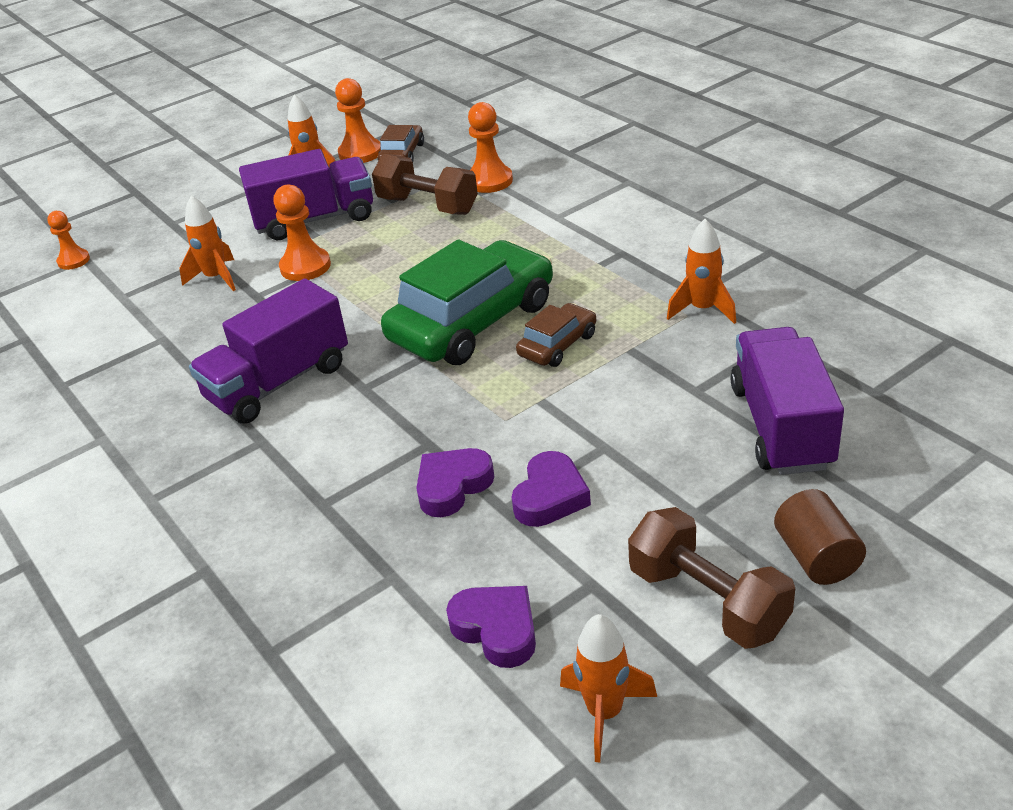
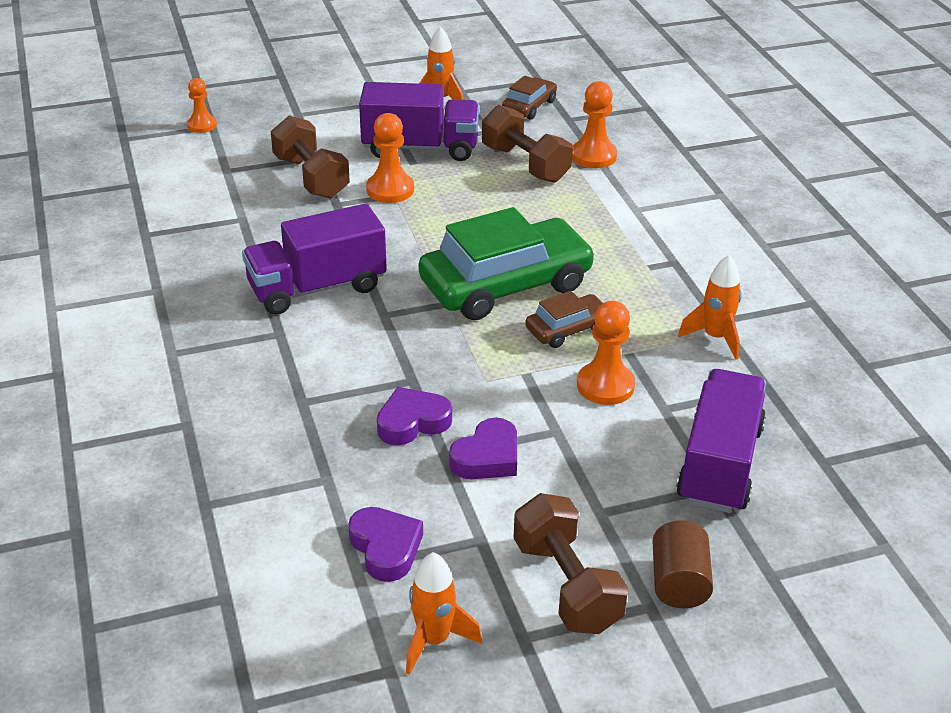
camera: 15 degrees right, 0 degrees up
(216, 278) = (311, 177): orange rocket -> brown dumbbell
(360, 153) = (492, 94): orange pawn -> orange pawn (605, 385)

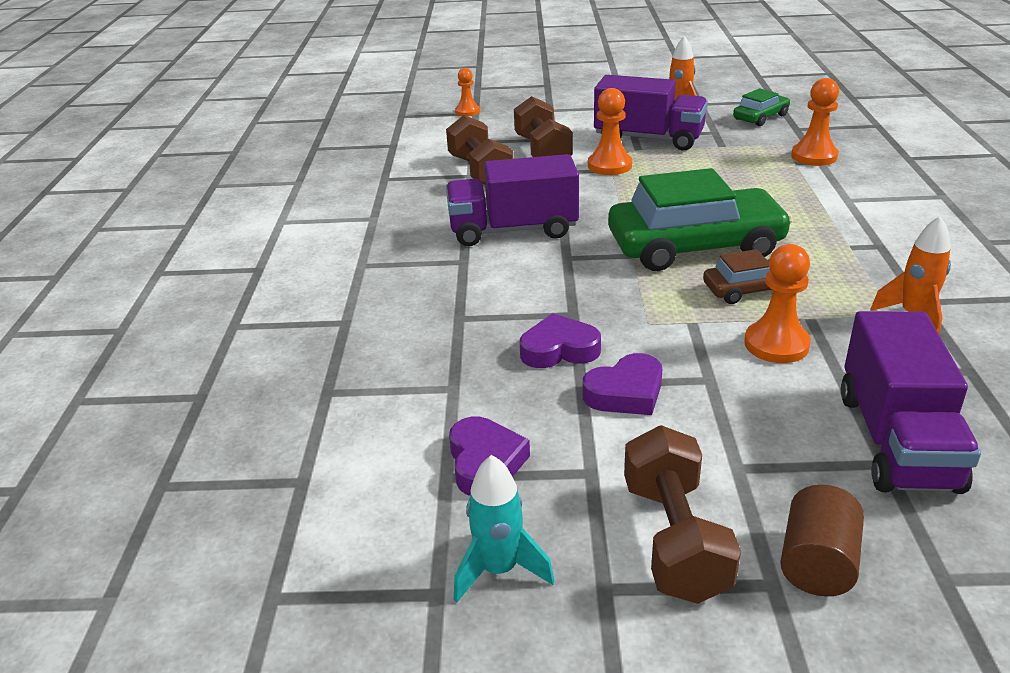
camera: 20 degrees right, 5 degrees down
(434, 640) = (499, 570): orange rocket -> turquoise rocket
(525, 164) = (744, 157): brown dumbbell -> brown dumbbell (480, 172)
(529, 106) = (760, 117): brown car -> green car
(719, 464) = (896, 440): purple truck -> purple truck turned 150 degrees clockwise

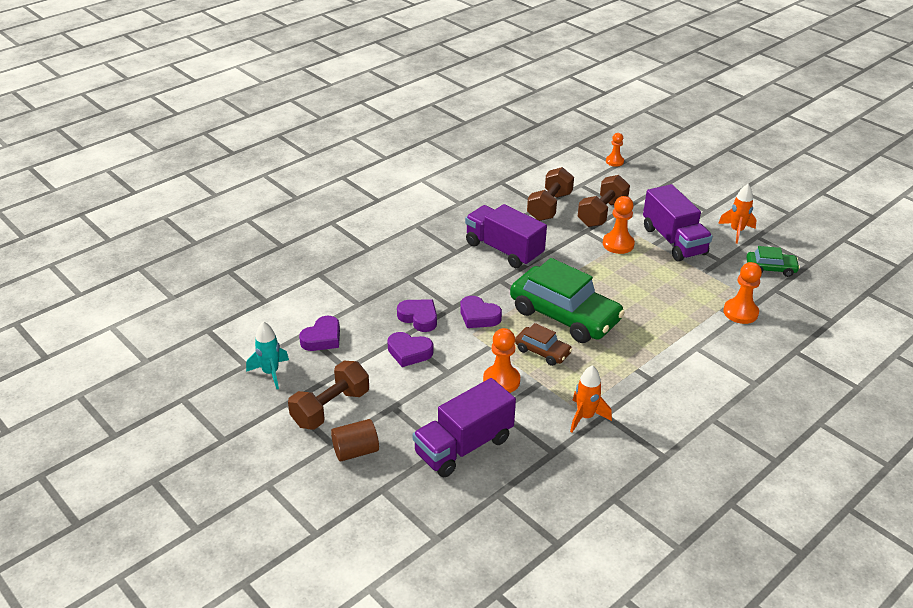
camera: 45 degrees right, 5 degrees up
(619, 303) = (478, 316): none -> purple heart

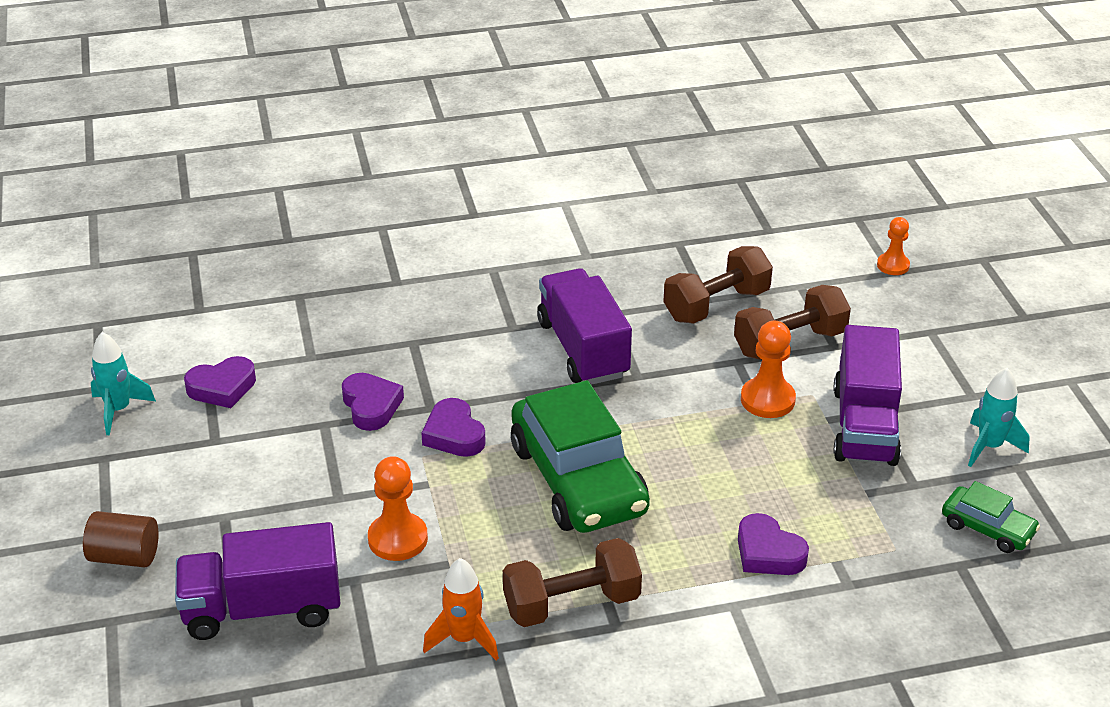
camera: 30 degrees right, 0 degrees up
(330, 408) = (147, 486): brown dumbbell -> brown dumbbell (571, 604)
(409, 352) = (313, 450): purple heart -> purple heart (768, 553)
(542, 351) = (495, 520): brown car -> none
(736, 231) = (989, 447): orange rocket -> turquoise rocket
(740, 312) = (862, 579): orange pawn -> none

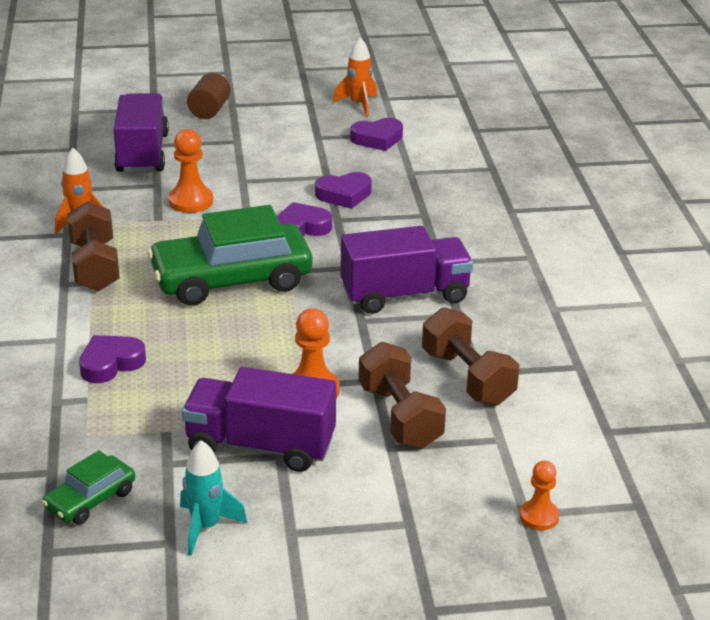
camera: 95 degrees right, 5 degrees down
(118, 410) = (358, 104): turquoise rocket -> orange rocket
(222, 387) = (377, 139): purple heart -> purple heart turned 90 degrees counterclockwise

